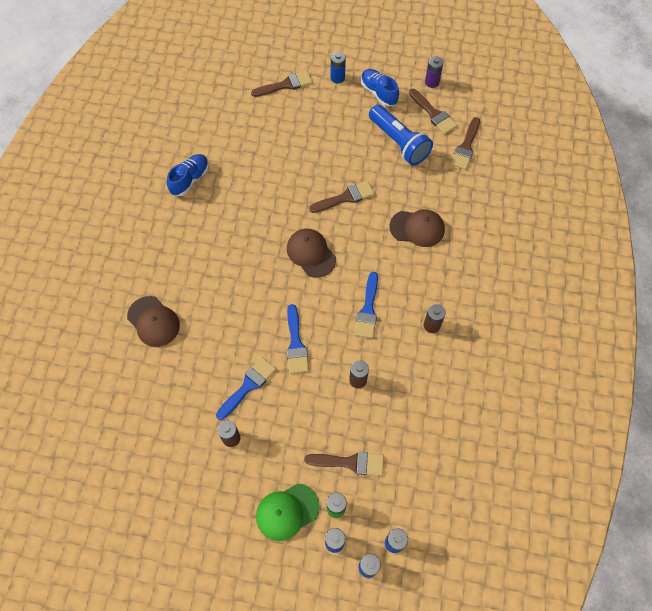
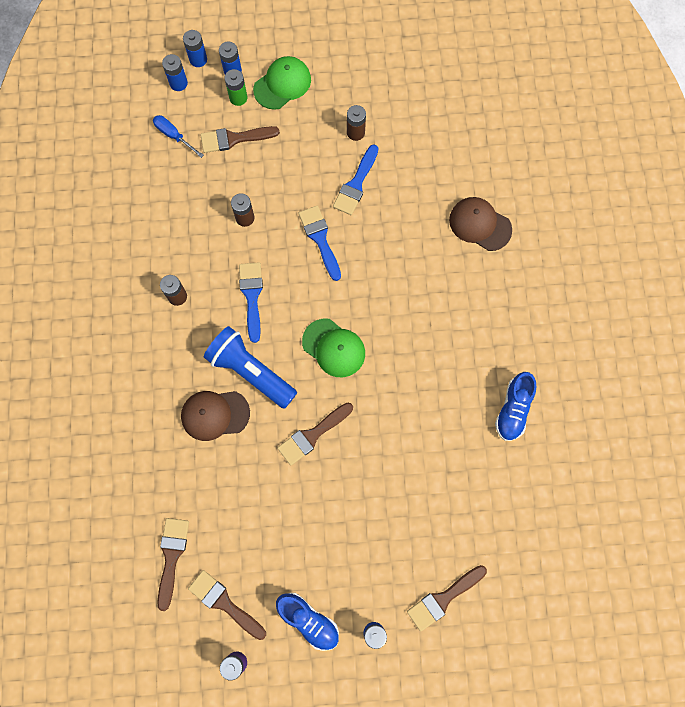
camera: 165 degrees right, 10 degrees up
(311, 253) = (334, 348): brown cap -> green cap
(399, 142) = (263, 540): blue flashlight -> blue flashlight (251, 371)
(409, 482) = (174, 136): none -> blue screwdriver

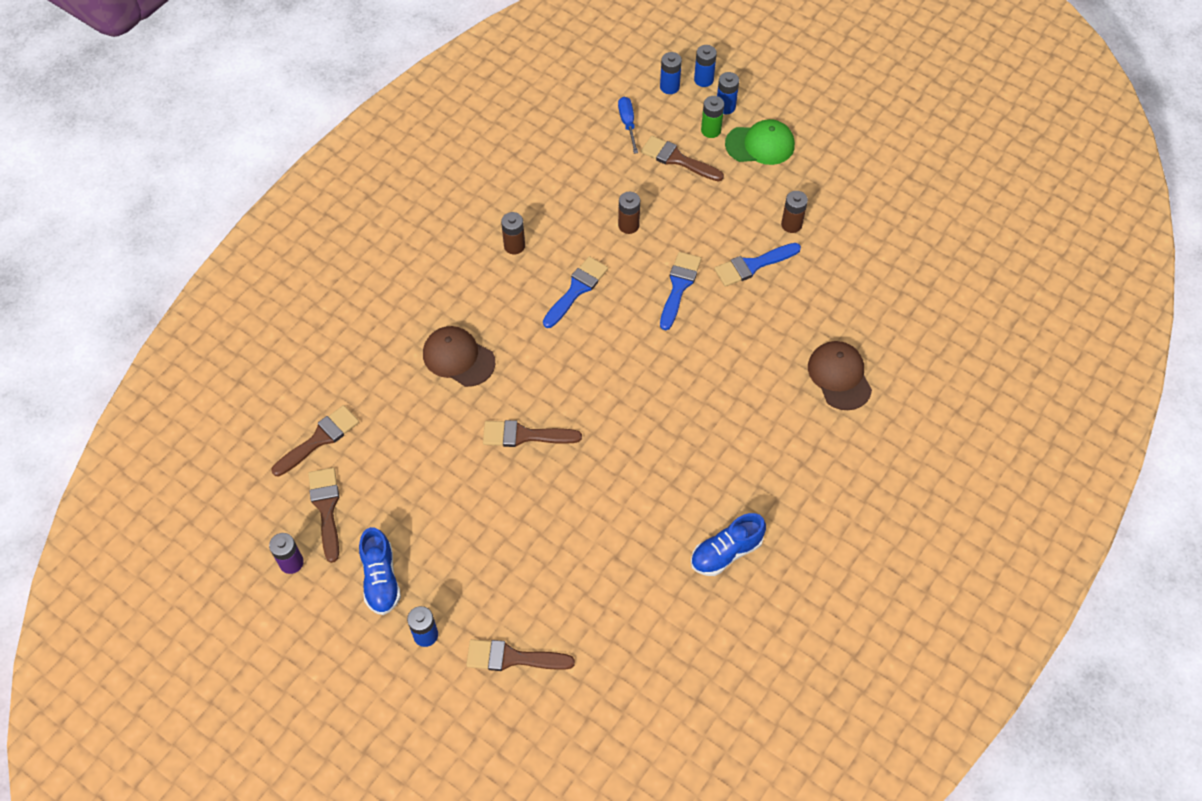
camera: 40 degrees right, 15 degrees down
(251, 371) = (520, 347): blue flashlight -> none
(334, 348) = (609, 380): green cap -> none

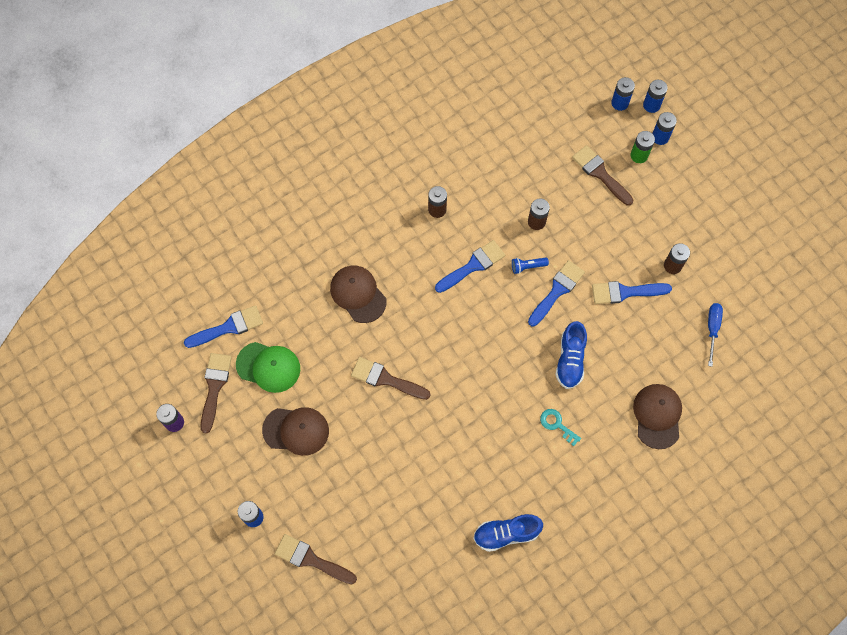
camera: 20 degrees right, 10 degrees up
(320, 439) = (228, 327): brown brush -> blue brush
(381, 579) = (235, 460): blue shoe -> blue shoe (570, 360)
(441, 523) = (296, 430): none -> brown cap
(627, 123) = (571, 126): blue screwdriver -> blue screwdriver (712, 329)
(637, 272) = (527, 266): none -> blue flashlight
(735, 420) = (557, 425): none -> turquoise key
(760, 145) = (675, 182): green cap -> green cap (268, 367)

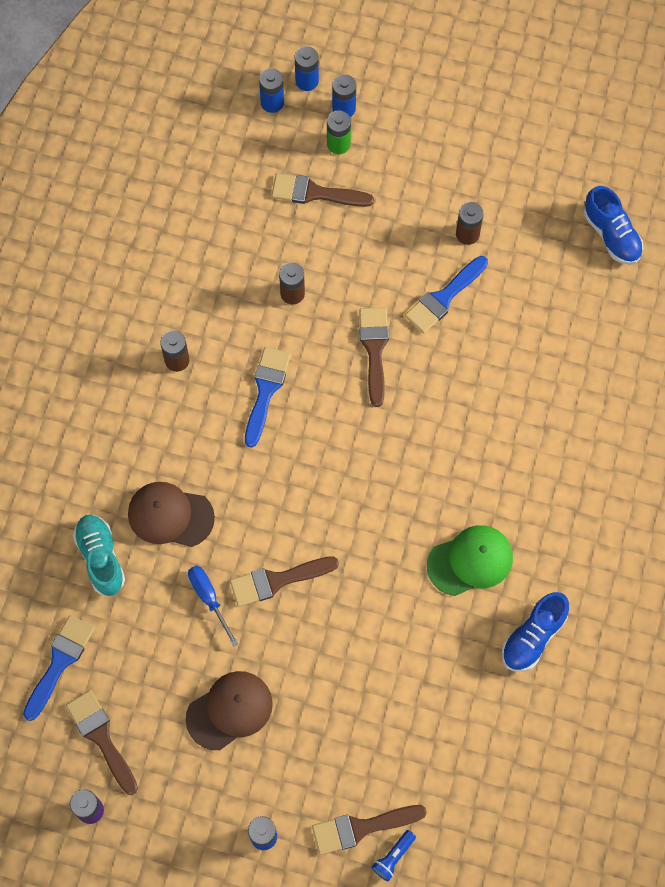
camera: 40 degrees left, 0 degrees up
(268, 367) = (141, 668): green cap -> green cap (470, 561)
(300, 287) = (101, 558): none -> turquoise shoe
(527, 266) = (323, 347): blue flashlight -> blue flashlight (393, 857)
(557, 291) = (374, 349): blue brush -> brown brush
(557, 425) = (490, 487): turquoise key -> none
(570, 360) = (447, 410): blue shoe -> blue shoe (611, 235)
(657, 416) = (579, 398): brown cap -> none
(712, 329) = (559, 269): blue screwdriver -> blue screwdriver (209, 598)

